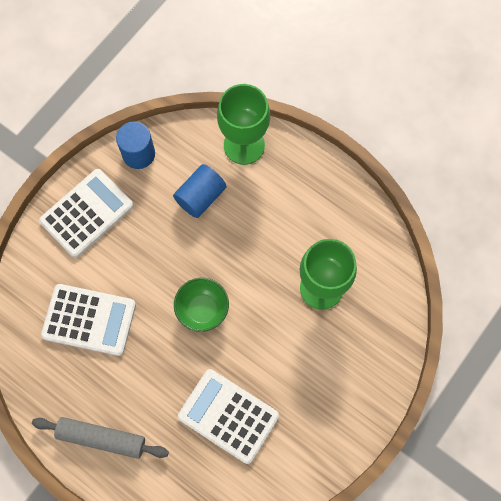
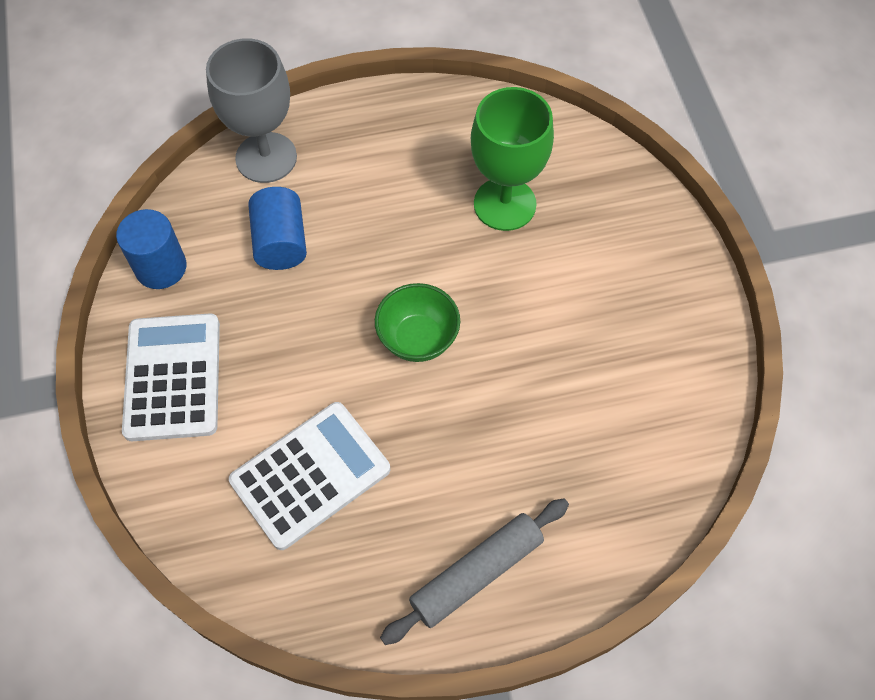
camera: 50 degrees left, 10 degrees down
(228, 416) = (572, 405): white calculator -> none
(244, 145) = (266, 157): green goblet -> grey goblet

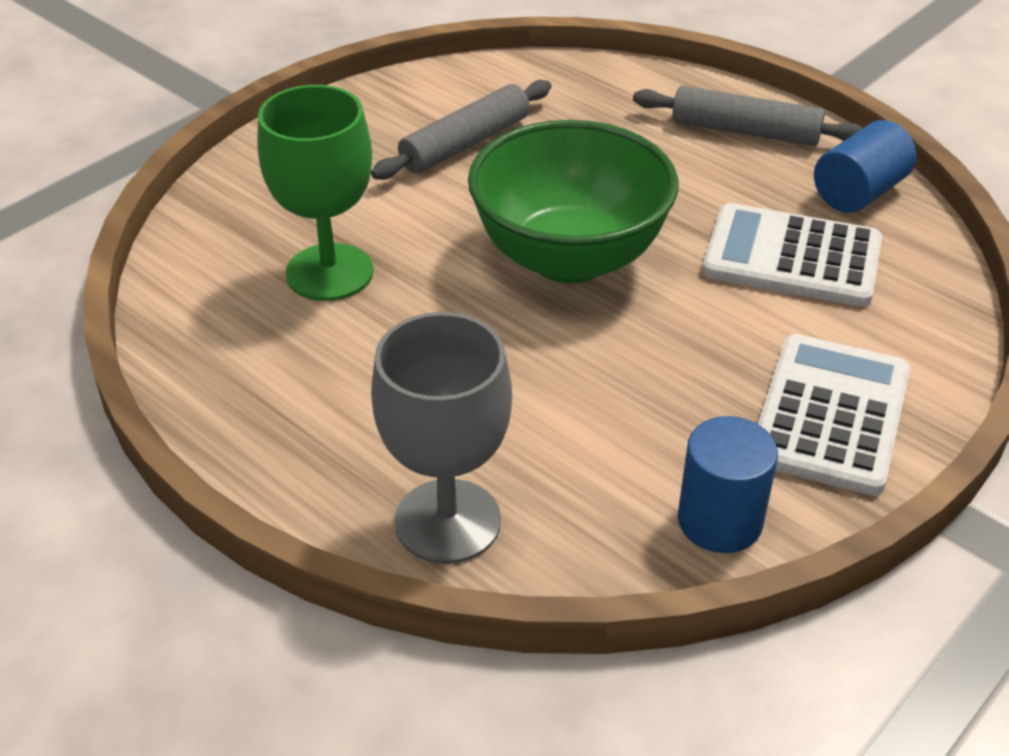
camera: 125 degrees left, 20 degrees down
(173, 377) = (830, 414): white calculator -> white calculator turned 150 degrees clockwise
(280, 242) = (564, 427): blue cylinder -> blue cylinder (858, 192)
(418, 339) = (569, 258): green bowl -> green bowl, size x1.89
(599, 359) = (465, 143): none -> grey rolling pin

